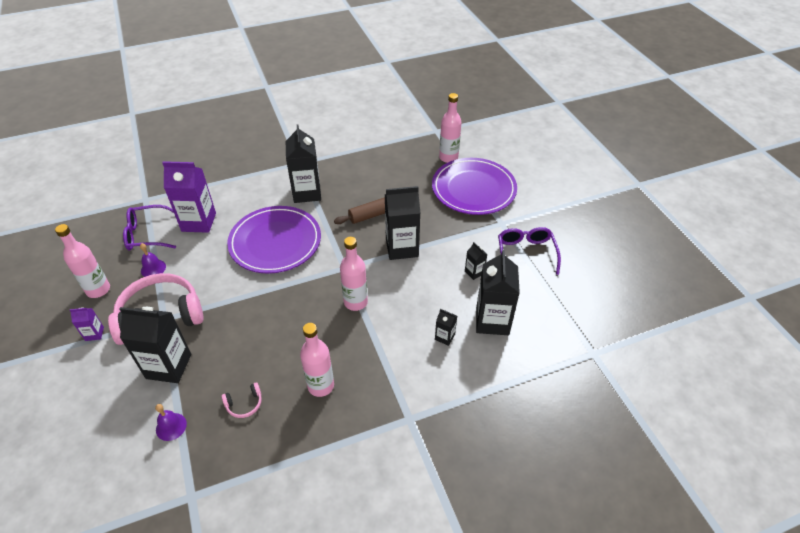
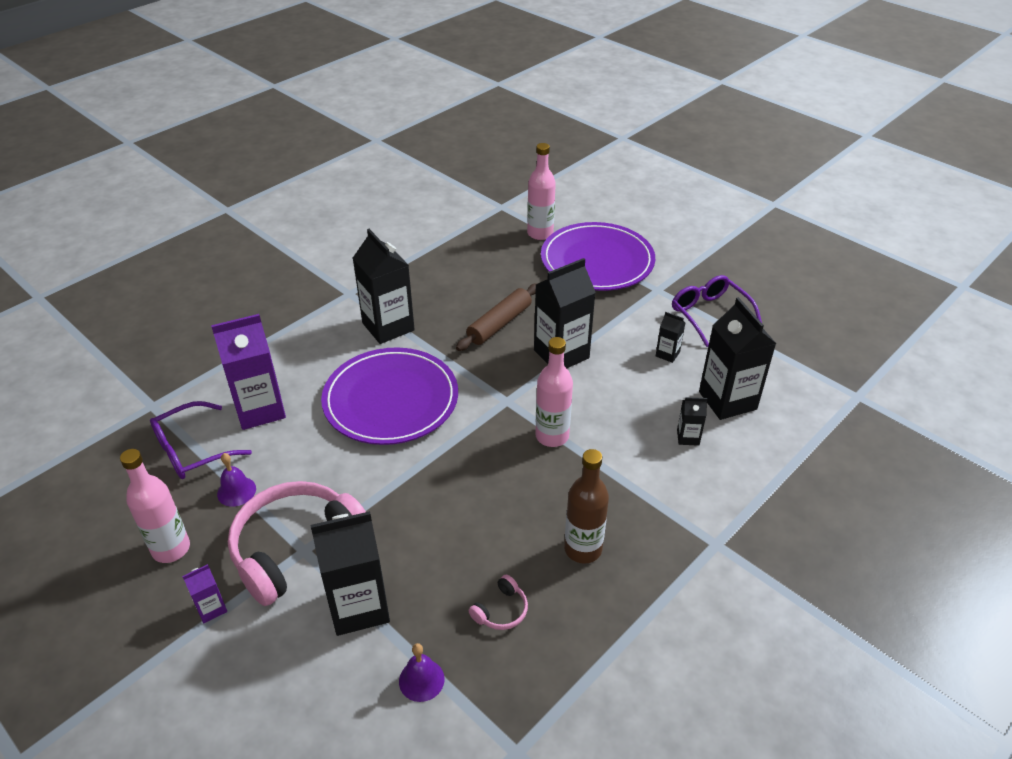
camera: 25 degrees left, 5 degrees down
(321, 386) = (583, 549): pink bottle -> brown bottle

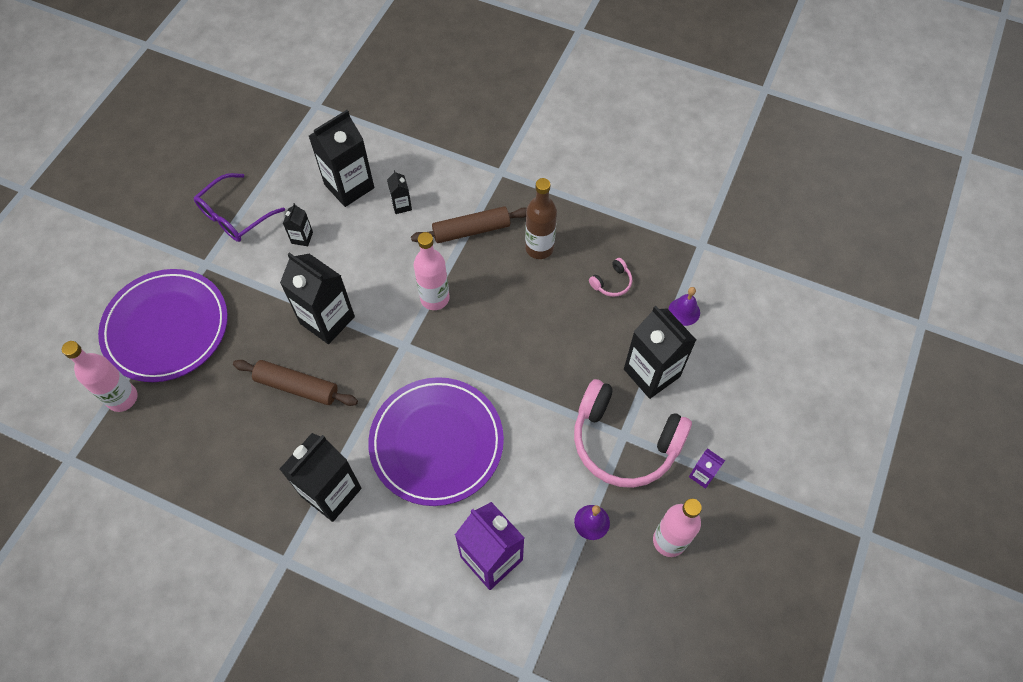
camera: 110 degrees left, 20 degrees up
(192, 450) = (564, 592): purple glasses -> none
(501, 610) = (612, 282): pink headphones -> pink headphones turned 120 degrees clockwise
(632, 490) = (471, 230): none -> brown rolling pin

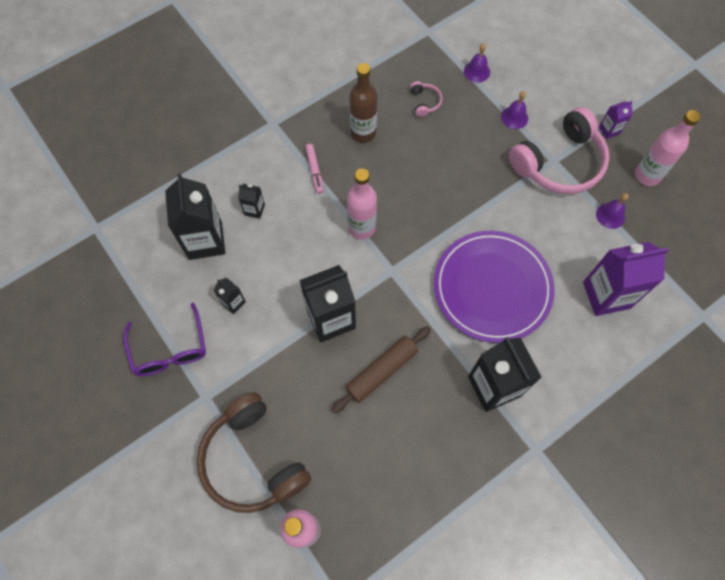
camera: 60 degrees left, 5 degrees up
(166, 327) = (253, 460): purple plate -> brown headphones
(471, 230) = (314, 171): brown rolling pin -> pink marker
(651, 373) = (514, 117): black carton -> purple bell

